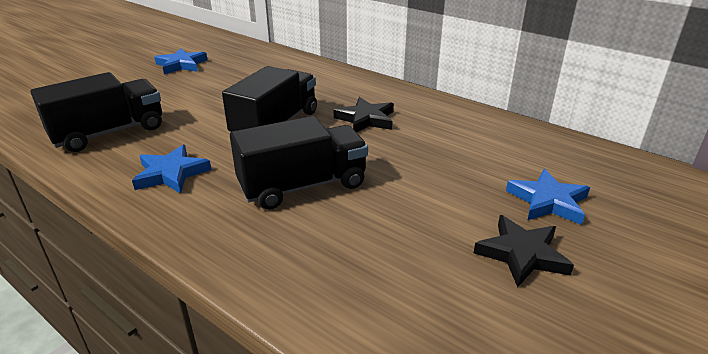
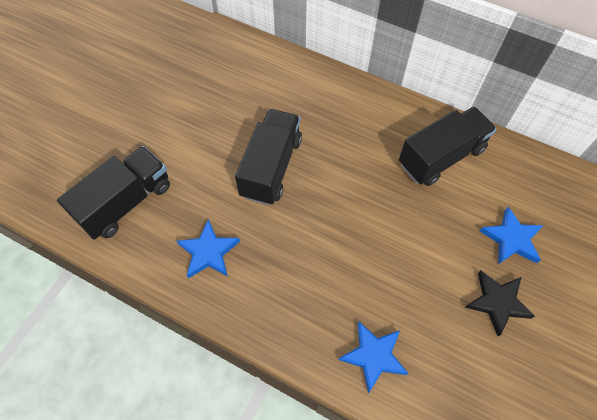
camera: 10 degrees left, 30 degrees up
(181, 65) = (139, 73): blue star -> blue star (373, 356)
(302, 186) = (321, 251): black truck -> black truck (441, 157)
(366, 119) = (348, 146): black star -> none

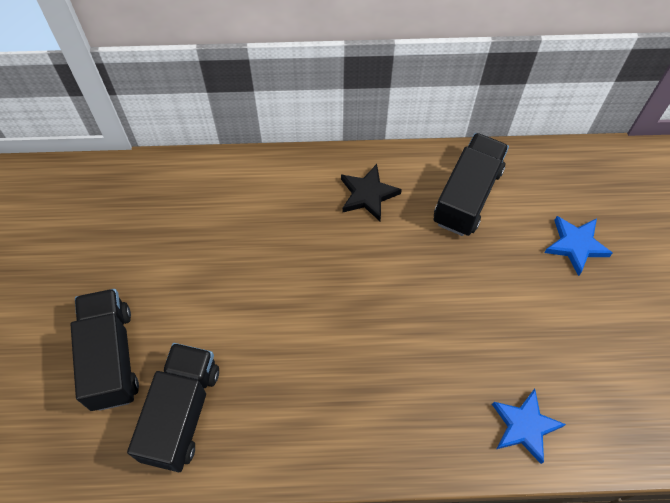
camera: 30 degrees left, 0 degrees up
(208, 252) = (305, 416): blue star -> none
(271, 167) = (310, 292): black truck -> black truck (111, 357)
(497, 302) = (598, 313): black star -> black star (368, 195)

